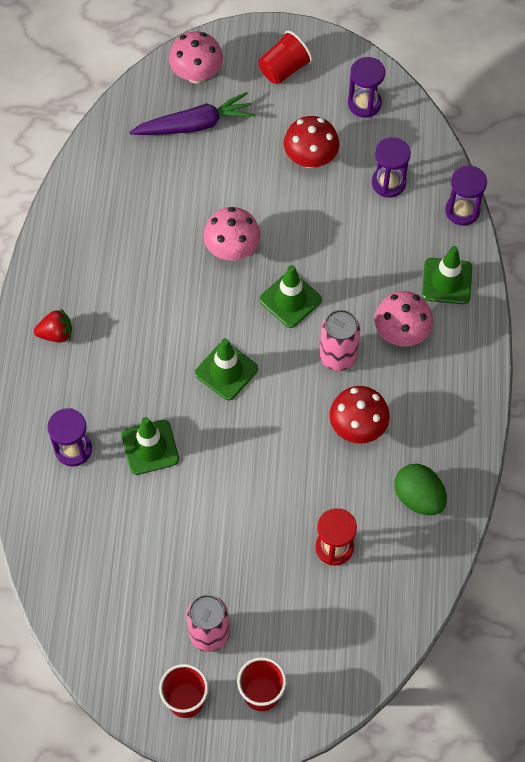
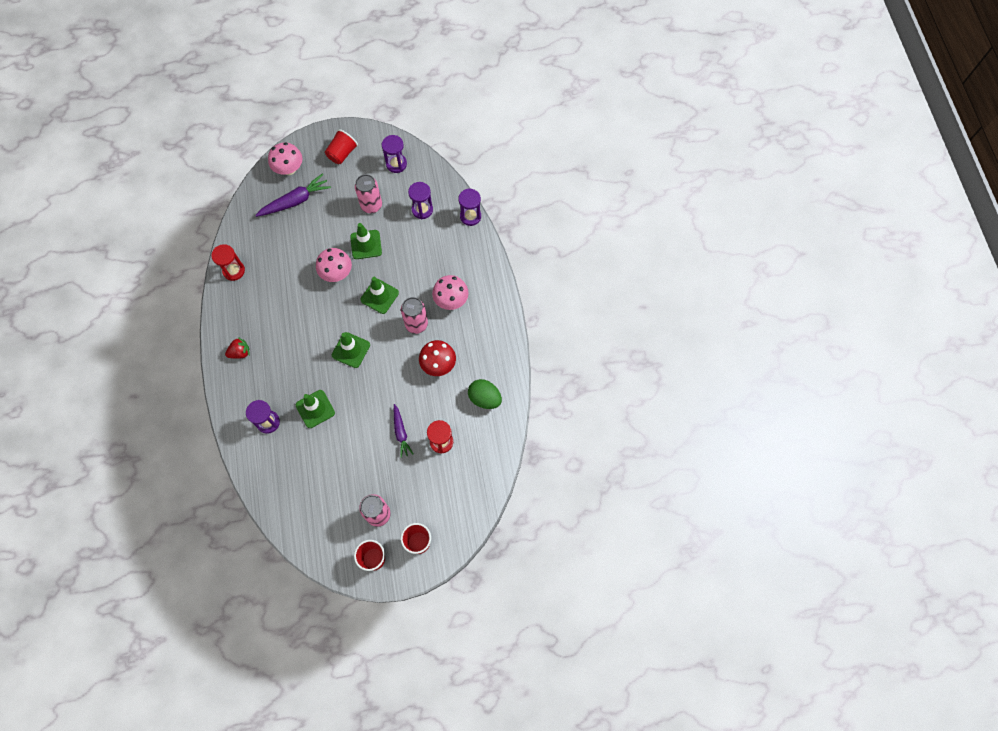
camera: 15 degrees left, 5 degrees up
(76, 208) = (234, 271): none -> red hourglass
(274, 517) = (401, 432): none -> purple carrot
(310, 158) = (371, 205): red mushroom -> pink can
(447, 281) = (471, 262): green traffic cone -> green traffic cone (366, 244)

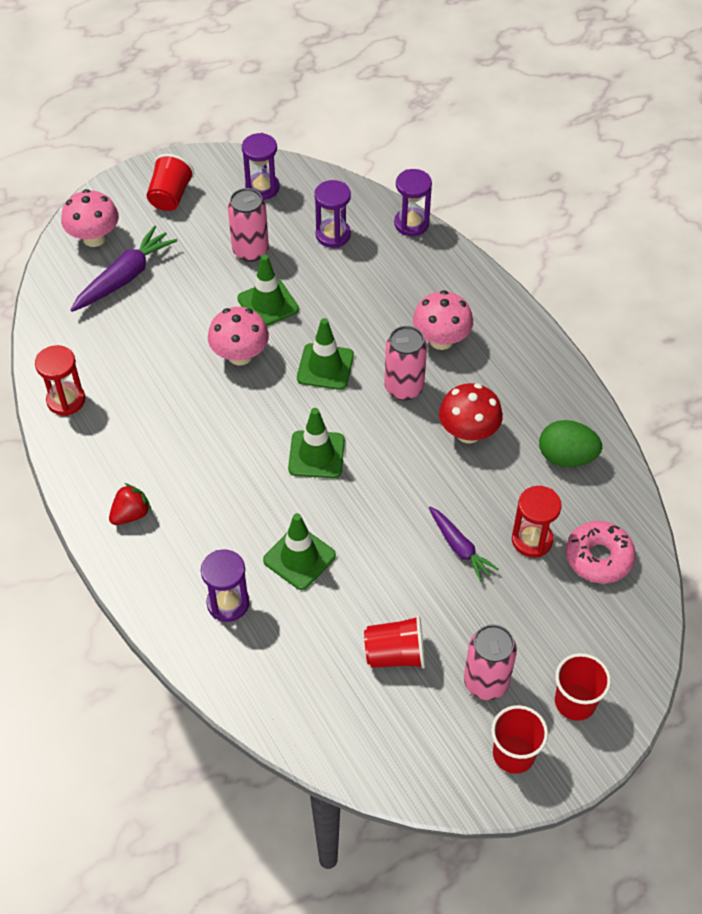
camera: 20 degrees left, 15 degrees down
(339, 482) = (395, 654): none -> red cup
(472, 465) = (598, 557): none -> pink donut

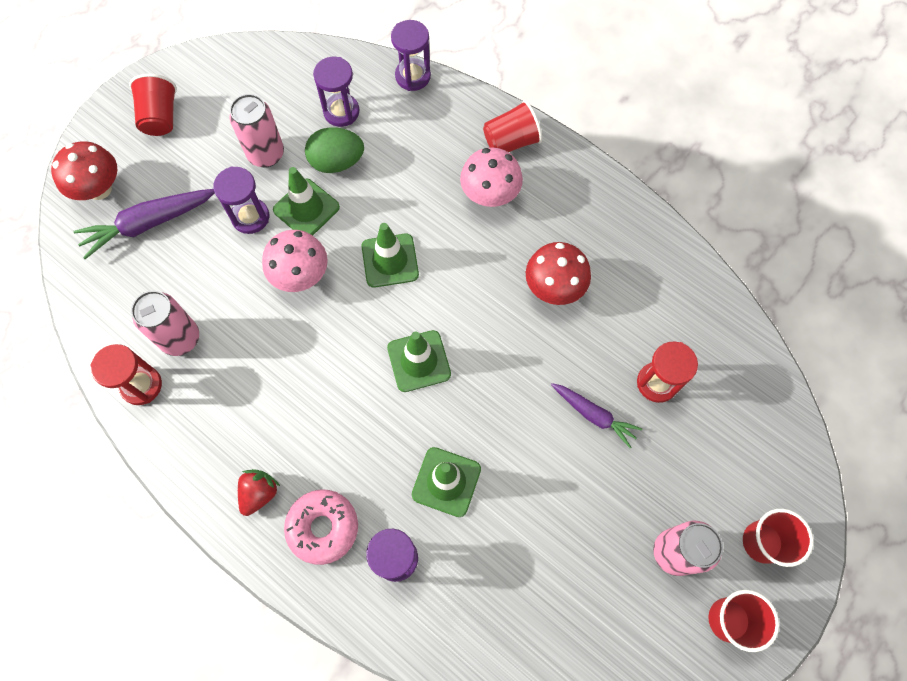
camera: 20 degrees left, 15 degrees up
(94, 238) = (99, 189): pink mushroom -> red mushroom
(125, 277) = (148, 224): purple carrot -> purple carrot turned 135 degrees counterclockwise
(262, 188) = (251, 80): purple hourglass -> purple hourglass (250, 217)
(395, 654) = (578, 554): red cup -> red cup (511, 141)
(404, 388) = (474, 259): pink can -> pink can (180, 338)
(566, 457) = (654, 283): green egg -> green egg (337, 162)
(598, 557) = (724, 380): pink donut -> pink donut (323, 527)

